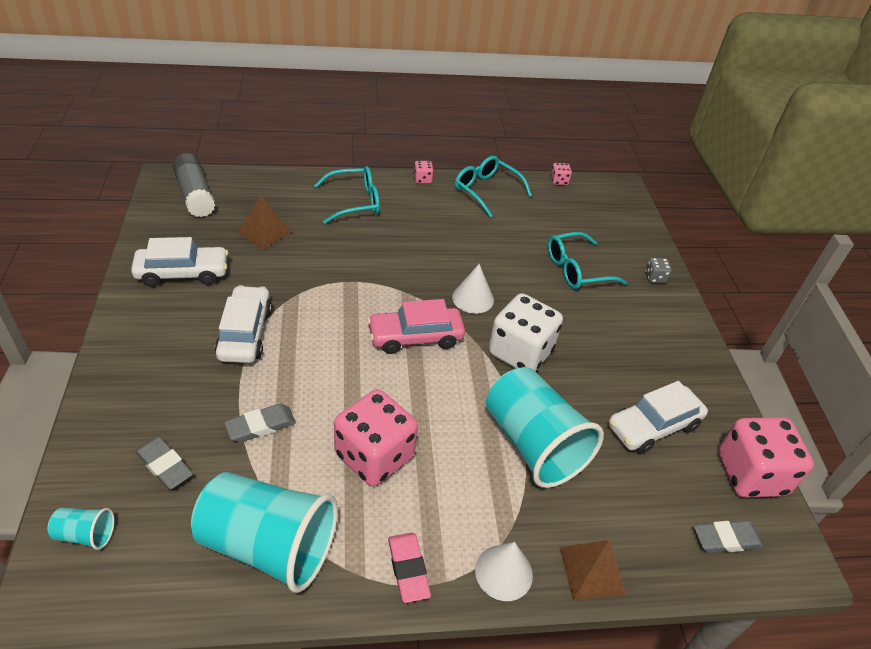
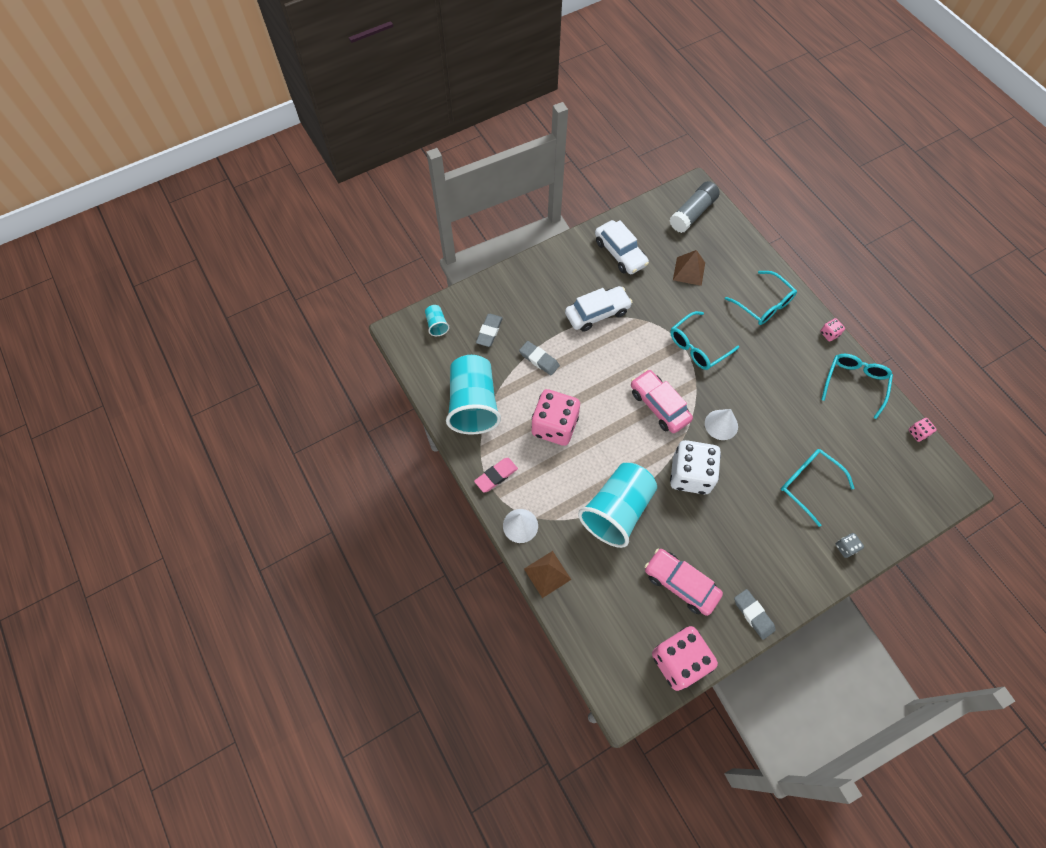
camera: 70 degrees right, 20 degrees up
(365, 271) = (697, 347): none -> turquoise glasses
(653, 426) = (681, 584): white car -> pink car
(726, 539) = (614, 652): grey eraser -> grey eraser (753, 614)

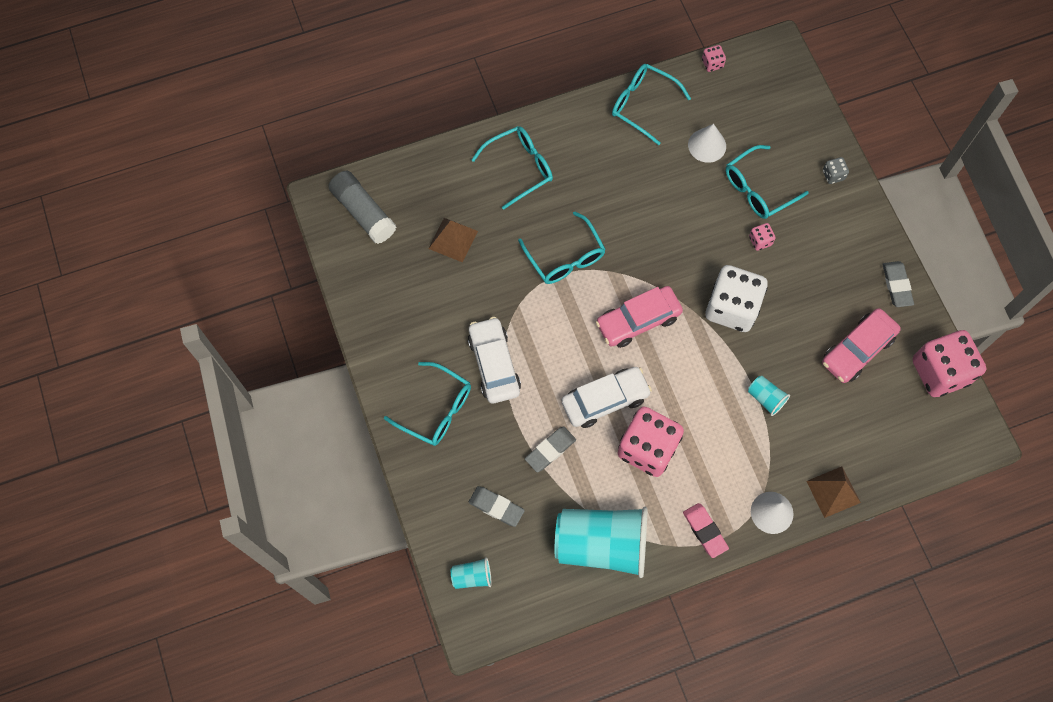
camera: 80 degrees left, 5 degrees up
(554, 283) = (437, 410): none -> turquoise glasses
(617, 510) = (765, 398): turquoise cup -> turquoise cup, size x0.42
(620, 253) = (406, 316): white car -> white car (605, 400)
(721, 424) = (673, 258): white cone -> white cone (707, 145)
(753, 614) = (896, 285): grey eraser -> grey eraser turned 75 degrees counterclockwise
(829, 334) = (573, 110): pink dice -> pink dice (760, 241)

